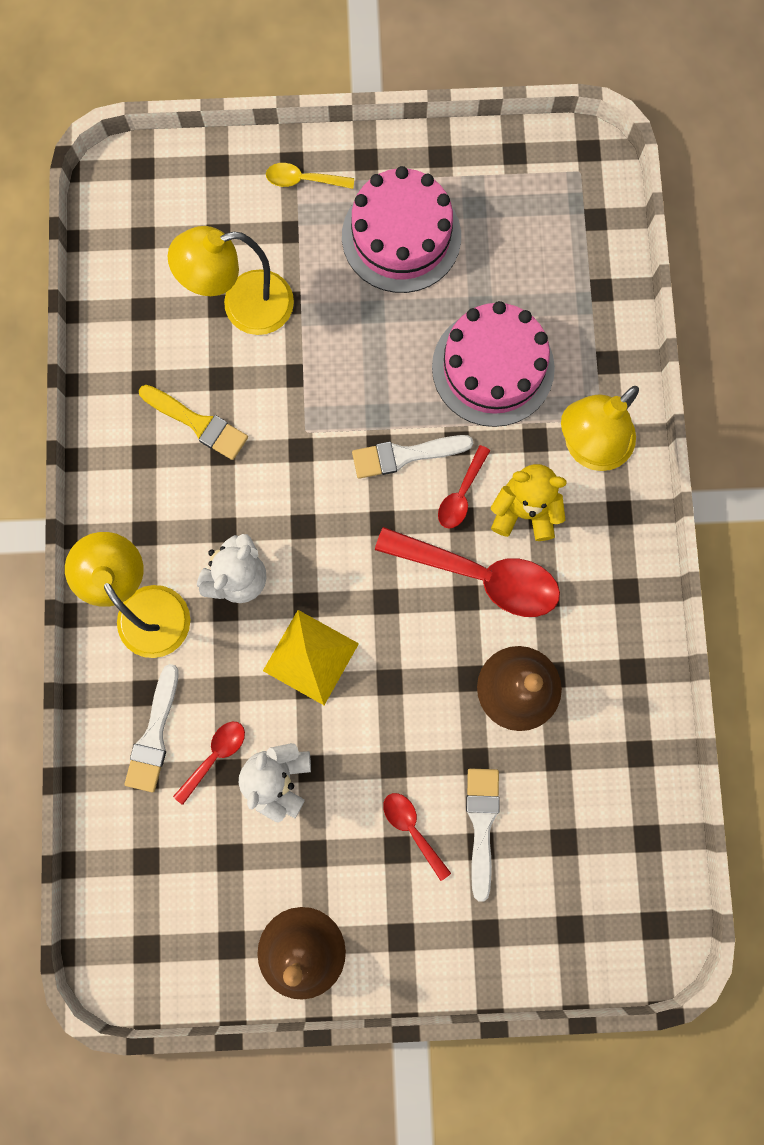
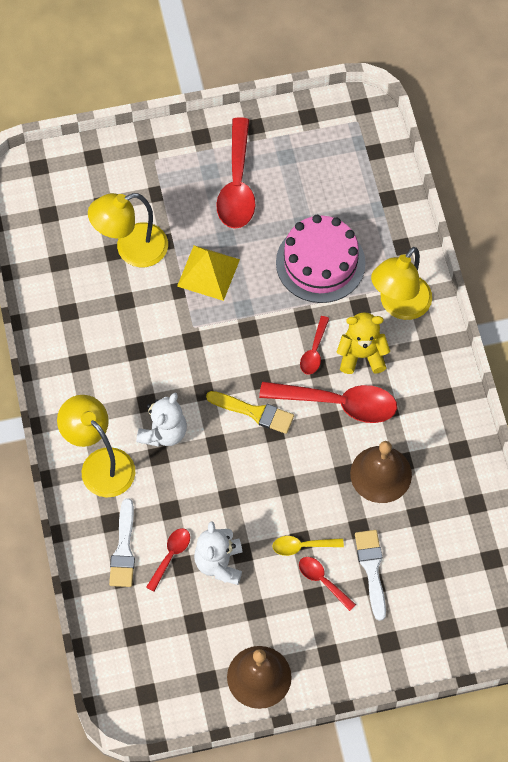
camera: 10 degrees left, 15 degrees down
(198, 423) = (114, 334): yellow brush -> yellow brush (254, 412)
(303, 180) = (159, 157): yellow spoon -> yellow spoon (302, 546)
(310, 657) = (227, 478): yellow pyramid -> yellow pyramid (208, 272)
(401, 236) = (237, 185): pink cake -> red spoon
(405, 455) = (268, 331): white brush -> none

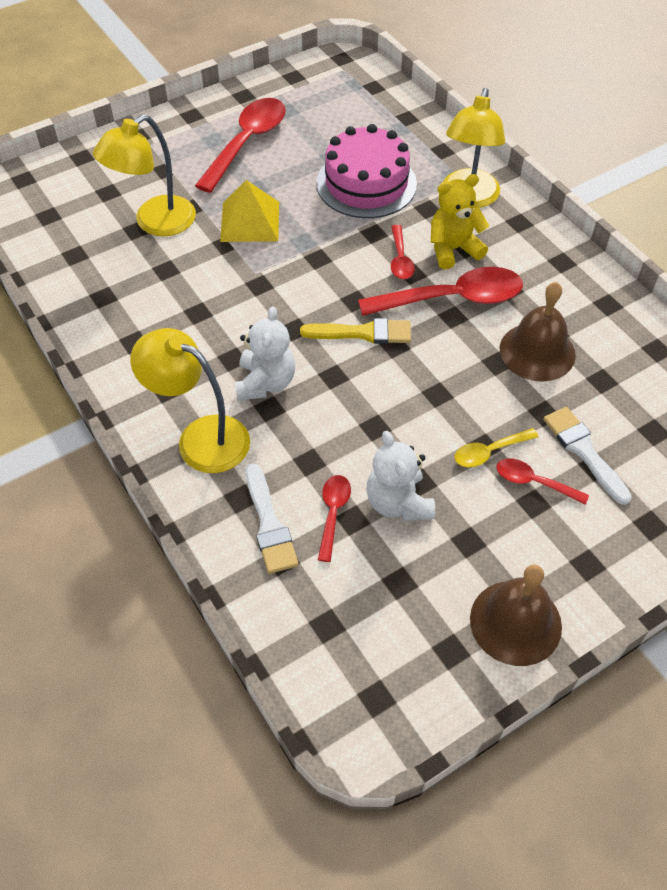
camera: 20 degrees left, 10 degrees down
(237, 185) = (247, 143): red spoon -> red spoon turned 135 degrees counterclockwise

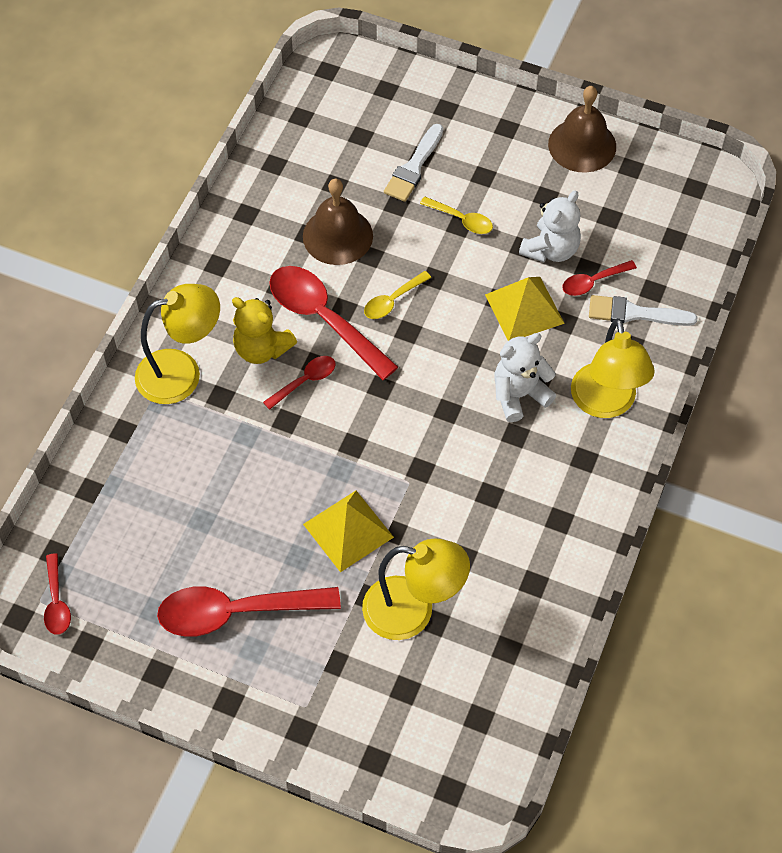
camera: 125 degrees left, 5 degrees up
(269, 524) = (635, 313): white brush -> white brush turned 120 degrees counterclockwise
(348, 439) = (524, 309): none -> yellow pyramid
(363, 333) = (413, 360): yellow brush -> none
(366, 183) = (221, 466): pink cake -> none
(435, 352) = (392, 301): none -> yellow spoon
(534, 482) = (465, 183): red spoon -> red spoon (56, 602)

